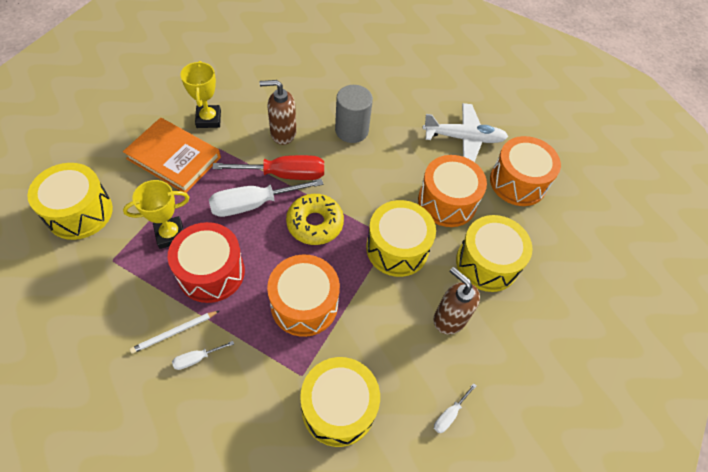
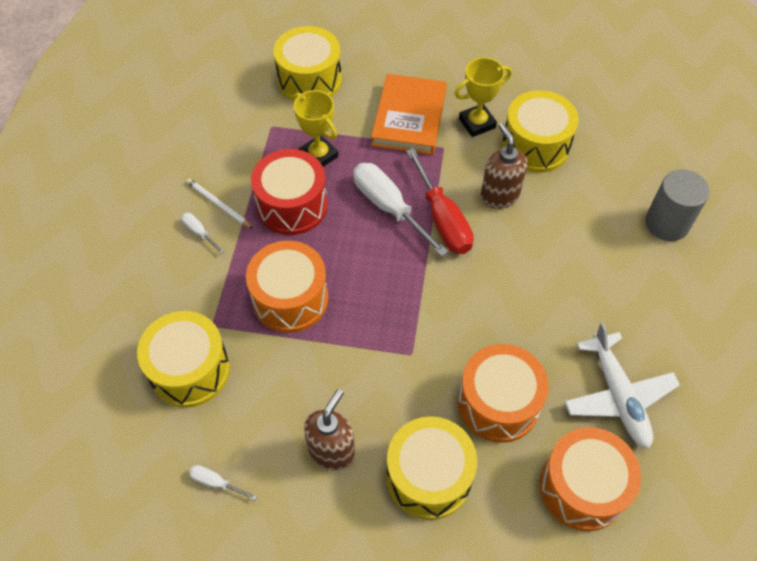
camera: 75 degrees right, 0 degrees up
(315, 223) = (393, 272): yellow donut -> none
(351, 130) = (547, 261): grey cylinder -> grey cylinder (667, 223)
(397, 248) = (401, 366): yellow drum -> yellow drum (535, 145)

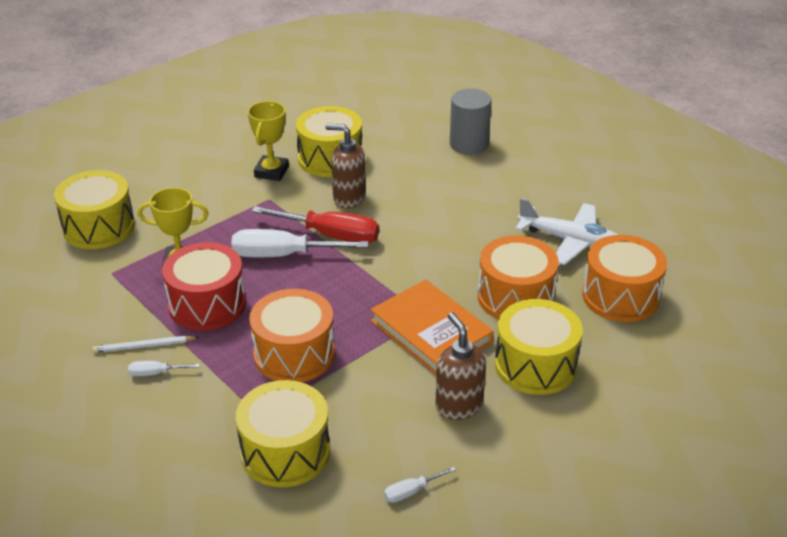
camera: 50 degrees left, 20 degrees down
(409, 118) = (217, 199): orange book -> orange book (431, 332)

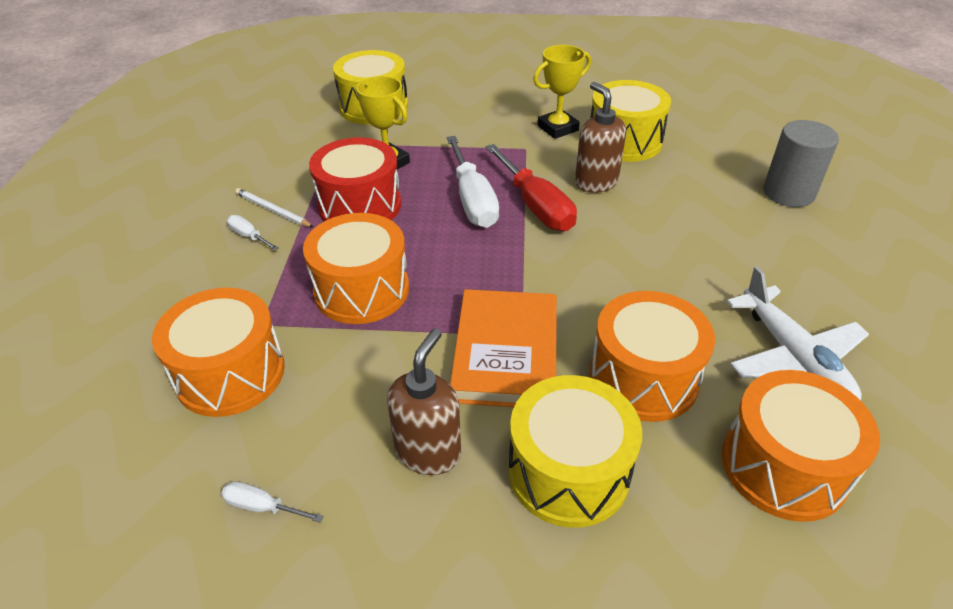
camera: 45 degrees right, 5 degrees up
(283, 255) = (472, 200): white screwdriver -> white screwdriver turned 150 degrees counterclockwise
(285, 452) = (230, 373): yellow drum -> orange drum

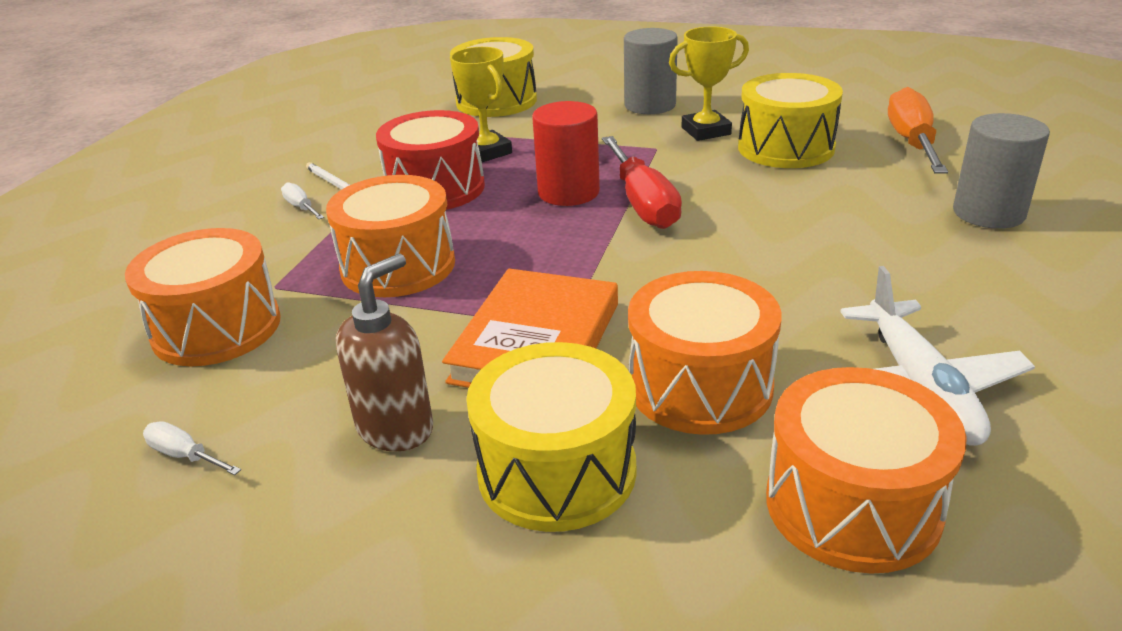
camera: 15 degrees right, 10 degrees down
(472, 200) = (568, 192): white screwdriver -> red cylinder
(503, 104) = (650, 105): none -> grey cylinder
(595, 182) = (729, 185): brown soap dispenser -> none
(714, 129) = (912, 142): none -> orange screwdriver

